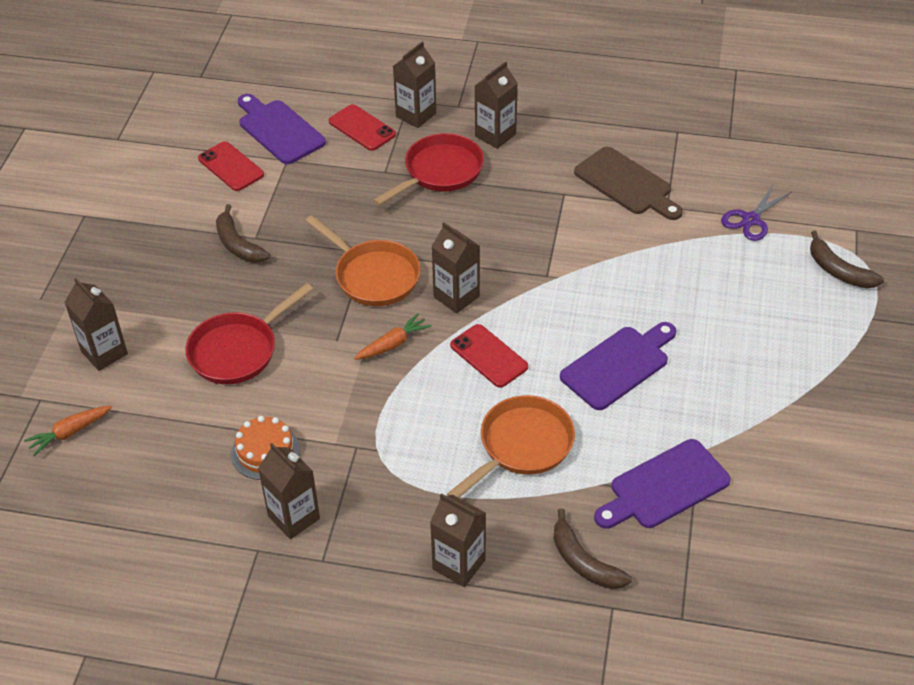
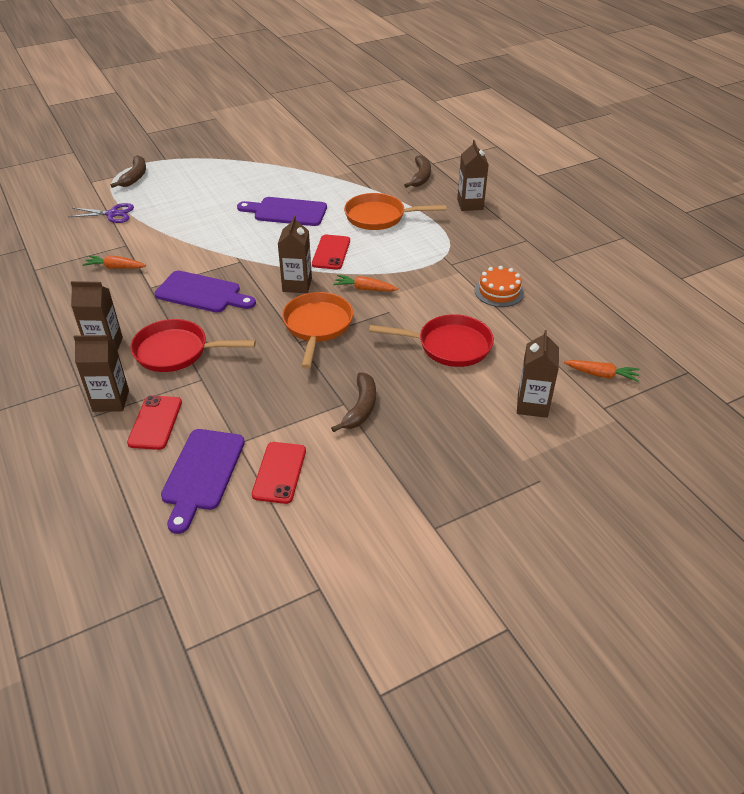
camera: 130 degrees left, 5 degrees down
(294, 517) = (519, 260): brown carton -> none
(626, 184) = (115, 267): brown cutting board -> orange carrot
(664, 487) = (350, 173): purple cutting board -> purple cutting board (202, 293)

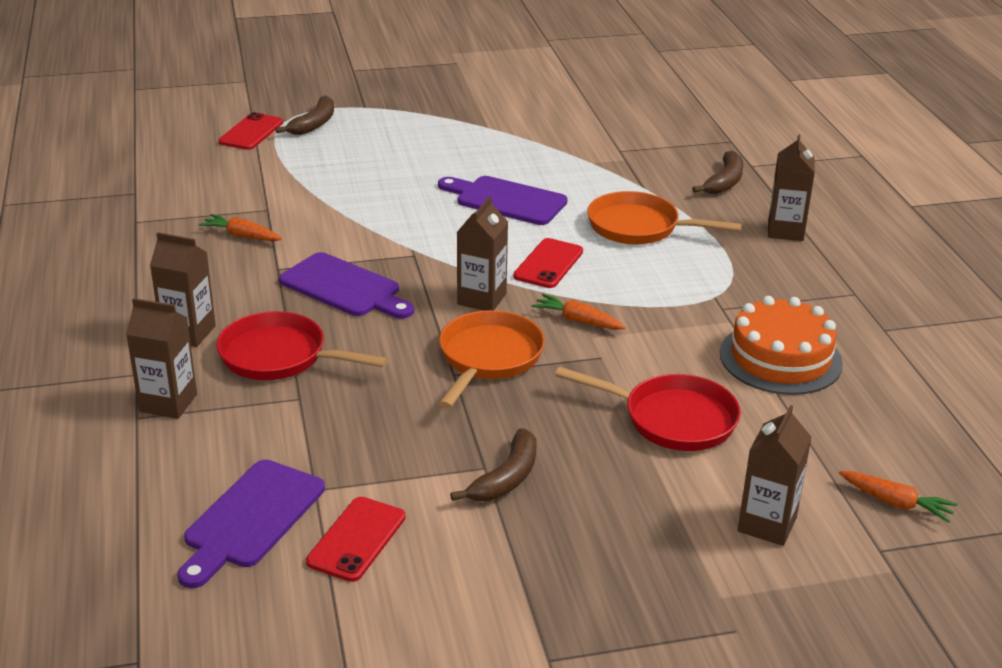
camera: 15 degrees right, 10 degrees down
(112, 214) = (265, 167): purple scissors -> none
(155, 422) = (215, 441): red phone -> red phone (251, 132)
(499, 291) = (780, 358): orange cake -> orange cake, size x1.58

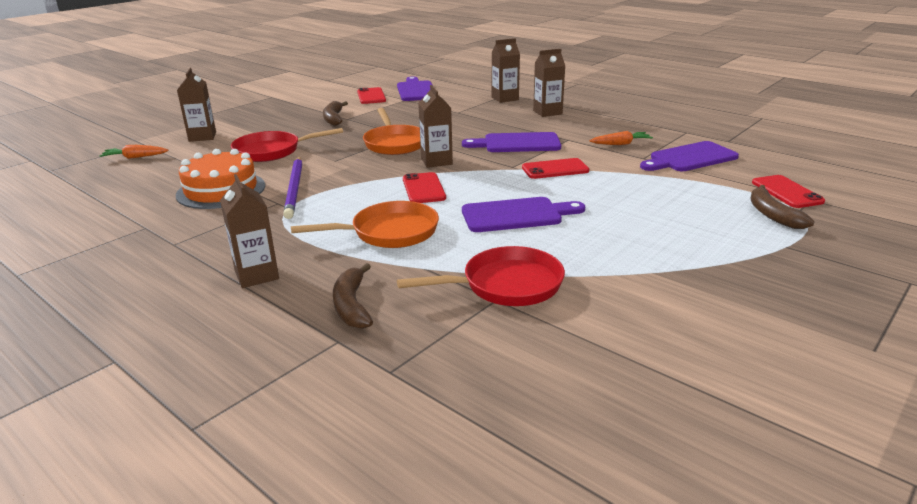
camera: 145 degrees right, 5 degrees down
(228, 190) = (690, 158): none -> purple cutting board
(279, 356) = (492, 118): red pan -> red pan (506, 285)
(380, 233) = (555, 169): none -> red phone
(578, 320) = (367, 169): orange carrot -> none
(689, 323) = (294, 189): none -> purple pencil

